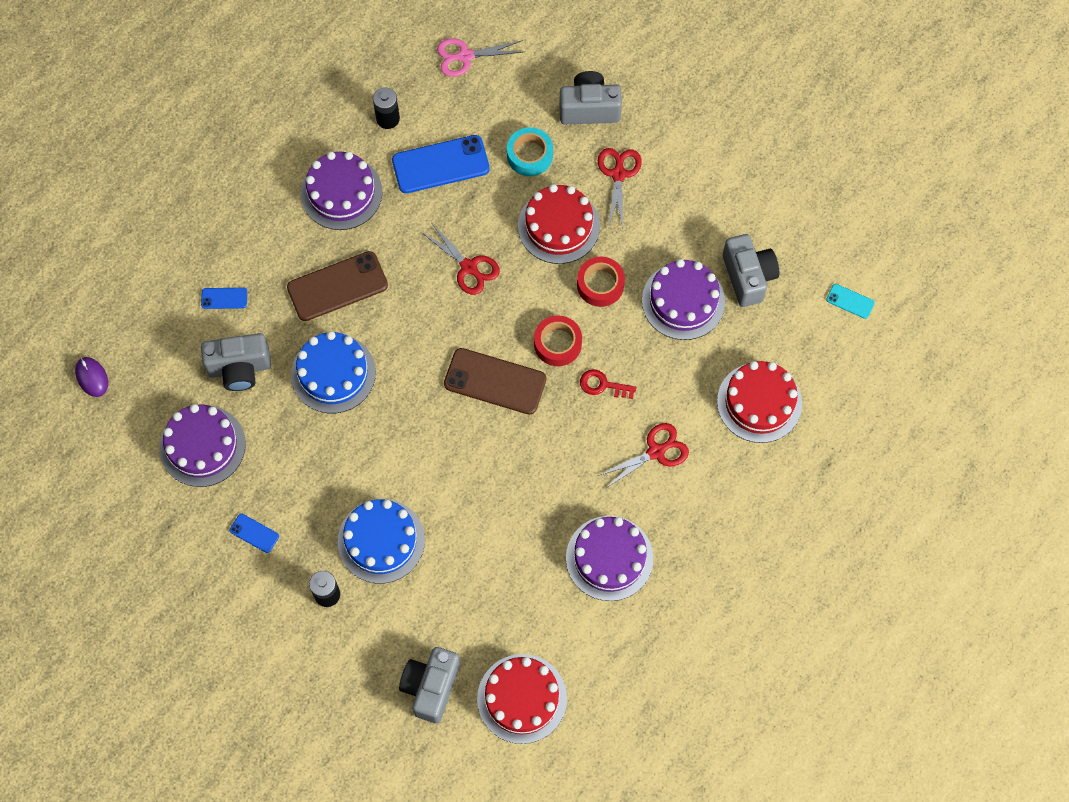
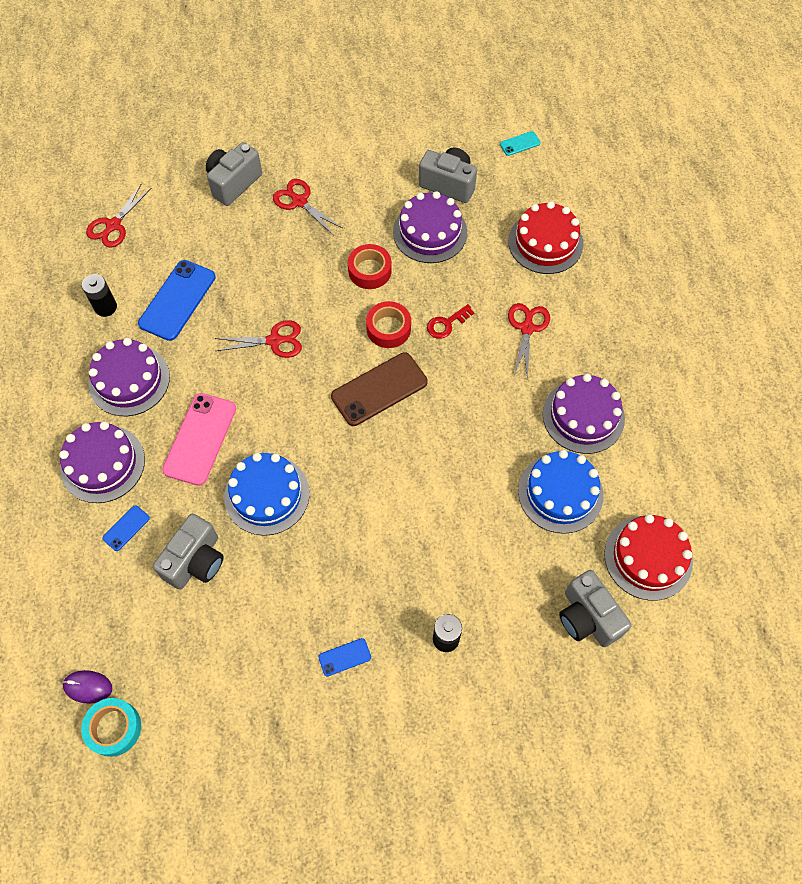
camera: 50 degrees left, 5 degrees down
(202, 446) = (233, 641): purple cake -> purple cake (102, 464)
(337, 286) = (200, 439): brown phone -> pink phone
(381, 541) = (435, 563): blue cake -> blue cake (560, 493)
(465, 56) = (113, 225): pink scissors -> red scissors
(529, 155) = (230, 242): turquoise tape -> turquoise tape (114, 728)
(558, 226) = (300, 263): red cake -> none

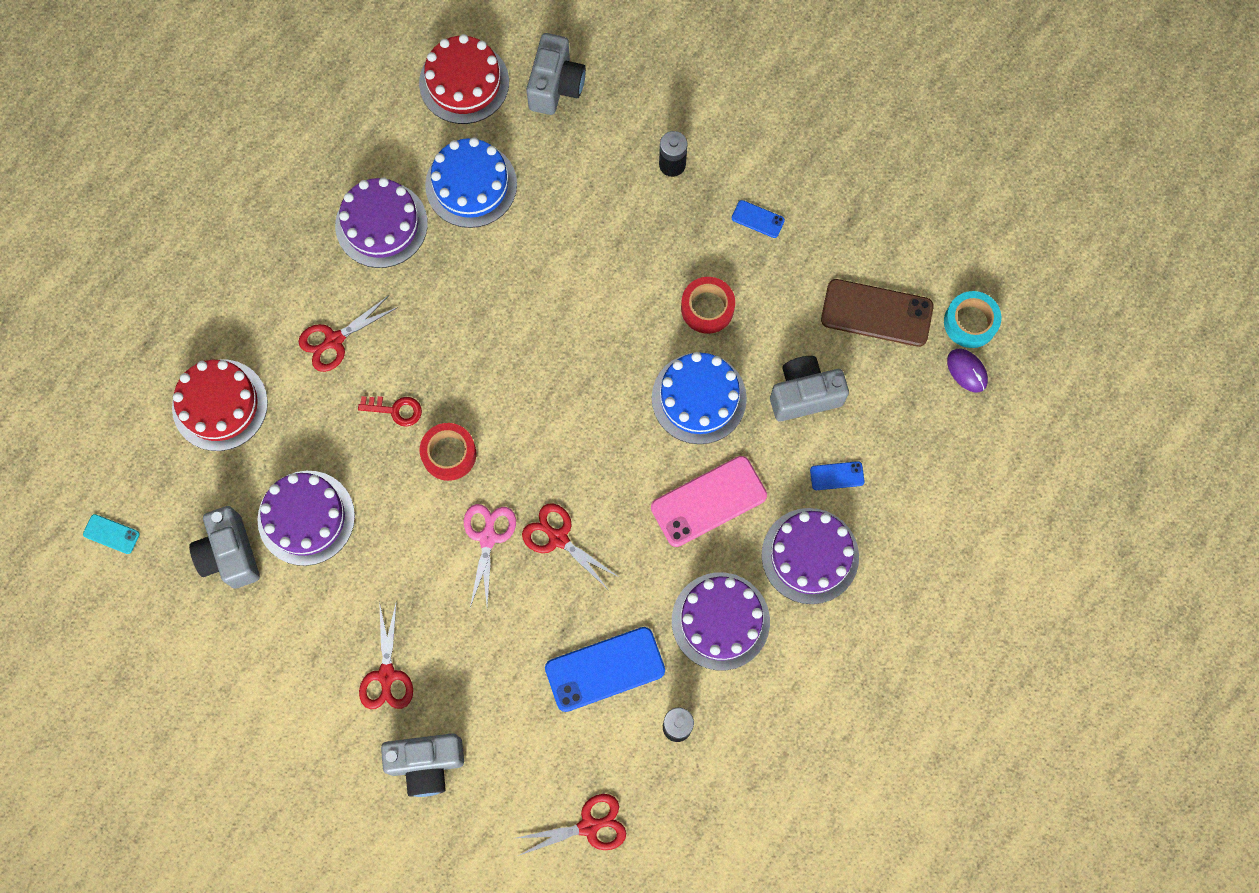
camera: 135 degrees left, 10 degrees up
(316, 307) = (488, 538): none -> pink scissors
(370, 271) = (403, 529): red tape -> red tape (707, 308)
(379, 389) = (517, 404): brown phone -> brown phone (876, 313)

